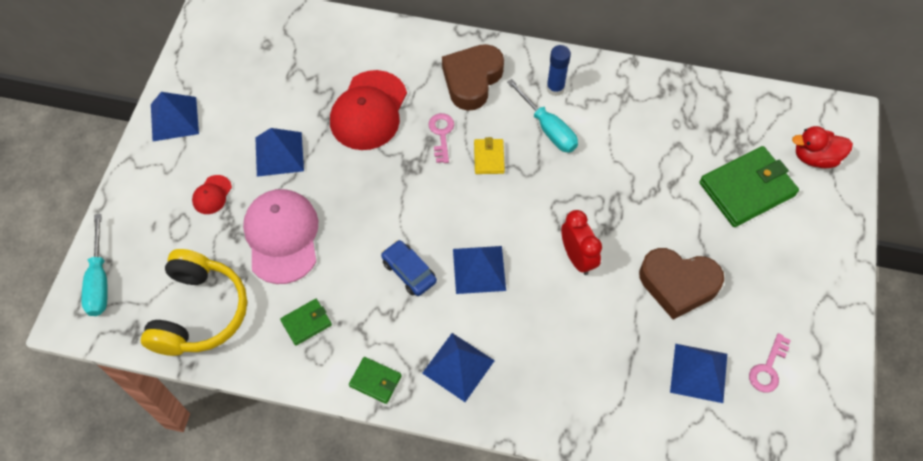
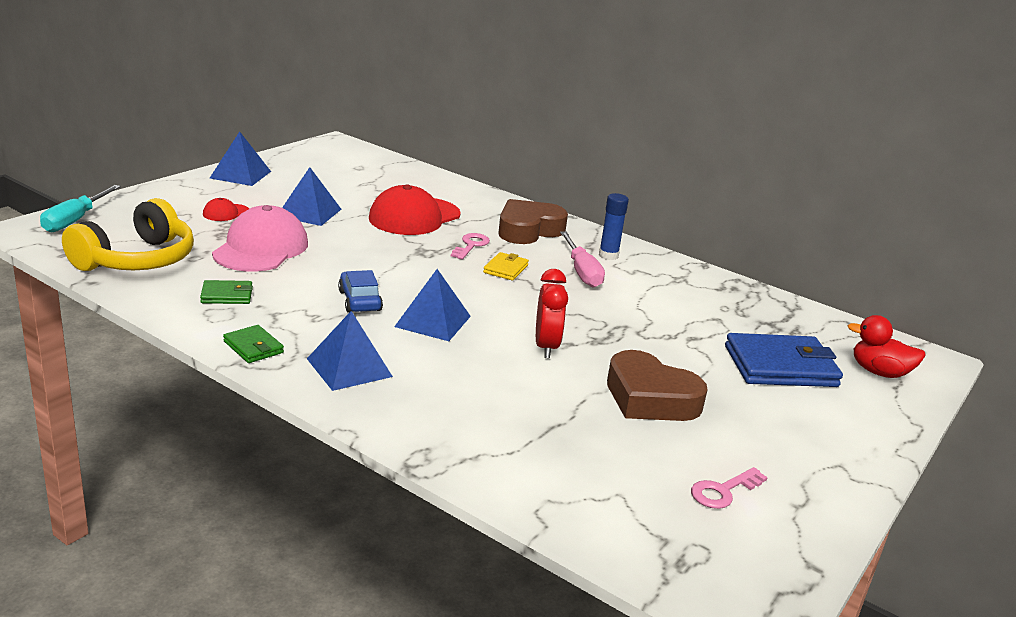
camera: 20 degrees right, 35 degrees down
(548, 128) = (582, 272): turquoise screwdriver -> pink screwdriver
(699, 373) = (628, 464): blue pyramid -> none
(746, 189) = (780, 366): green wallet -> blue wallet

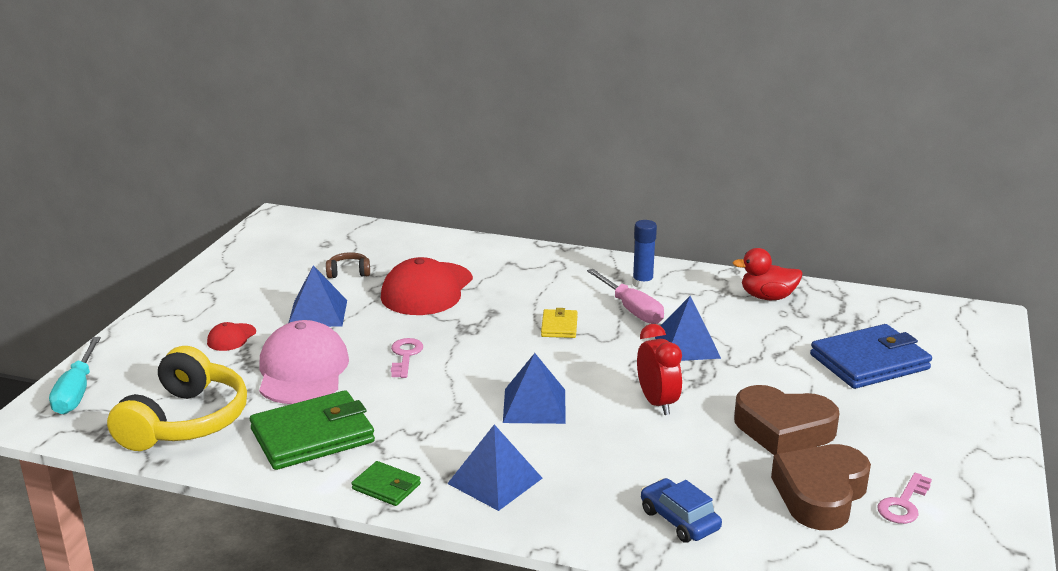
camera: 15 degrees left, 0 degrees up
(227, 295) = (312, 436): green wallet -> green wallet, size x2.01
(240, 174) = (208, 285): blue pyramid -> blue pyramid (686, 345)
(360, 191) = (348, 272): none -> brown headphones
(360, 301) = (448, 403): blue car -> blue car (679, 520)
(471, 245) = (507, 308): pink key -> pink key (405, 356)
(528, 230) = (548, 275): brown heart -> brown heart (820, 494)
(879, 372) = (952, 343): red duck -> red duck (767, 297)

